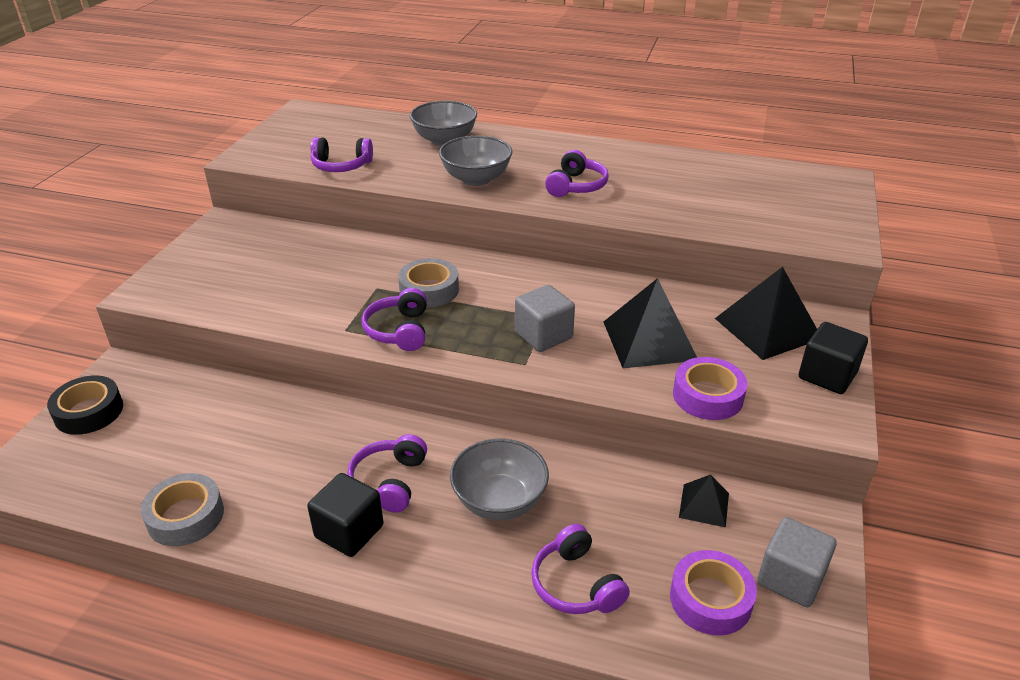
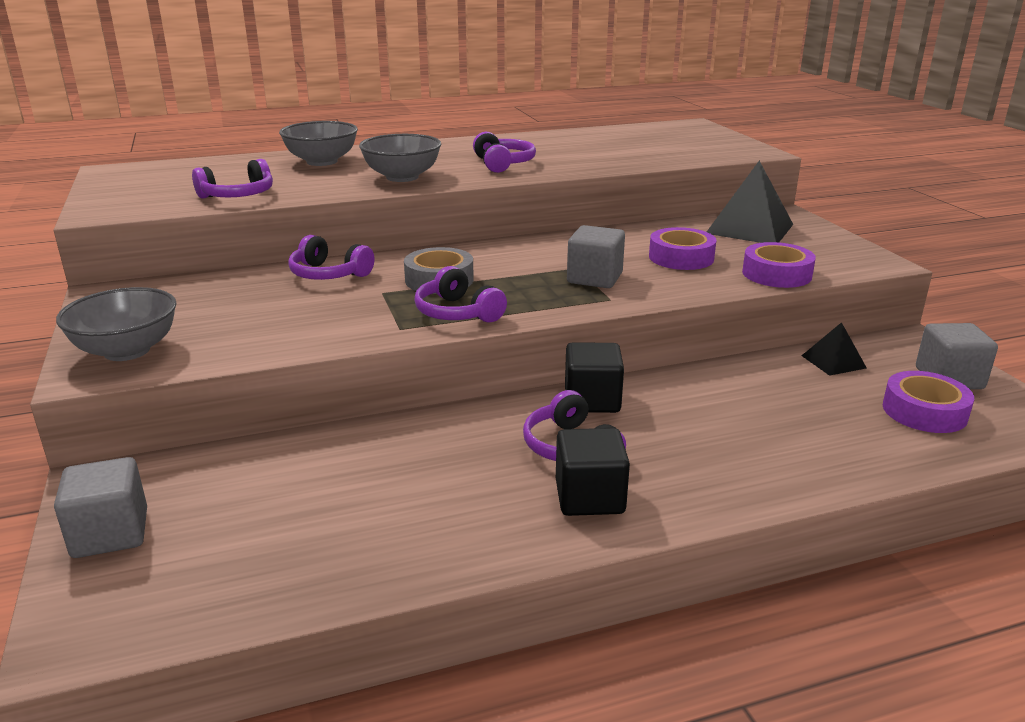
camera: 35 degrees left, 10 degrees down
(89, 412) = (110, 533): black tape -> grey cube
(185, 516) = (393, 565): grey tape -> none
(499, 501) = (686, 420): grey bowl -> grey bowl (127, 351)
(576, 584) = (827, 445): purple headphones -> purple headphones (329, 274)
(649, 340) = (681, 257): black pyramid -> purple tape
(827, 375) = (829, 241): black cube -> black cube (592, 400)

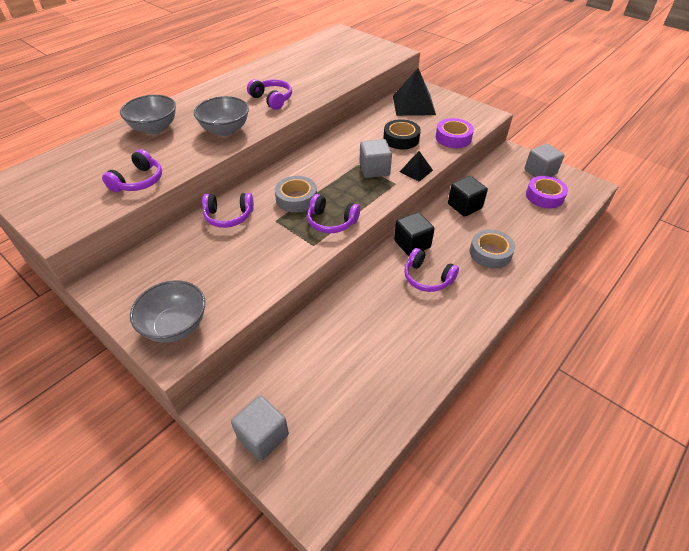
camera: 30 degrees left, 20 degrees up
(589, 497) = (459, 304): black cube -> black cube (464, 206)
(681, 257) = (401, 139): purple tape -> black tape
(724, 452) = (490, 253): none -> grey tape
(833, 361) = (491, 178): black pyramid -> black pyramid (416, 171)

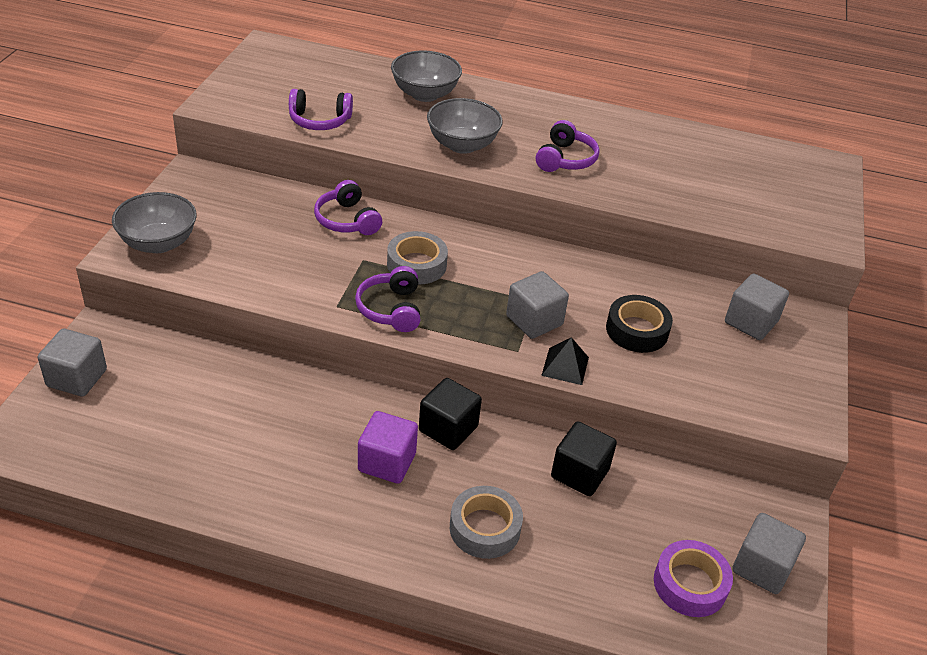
camera: 60 degrees right, 5 degrees down
(413, 105) = (750, 322): black pyramid -> grey cube
(427, 278) = (387, 462): purple headphones -> purple cube
(453, 138) = (693, 391): purple tape -> none

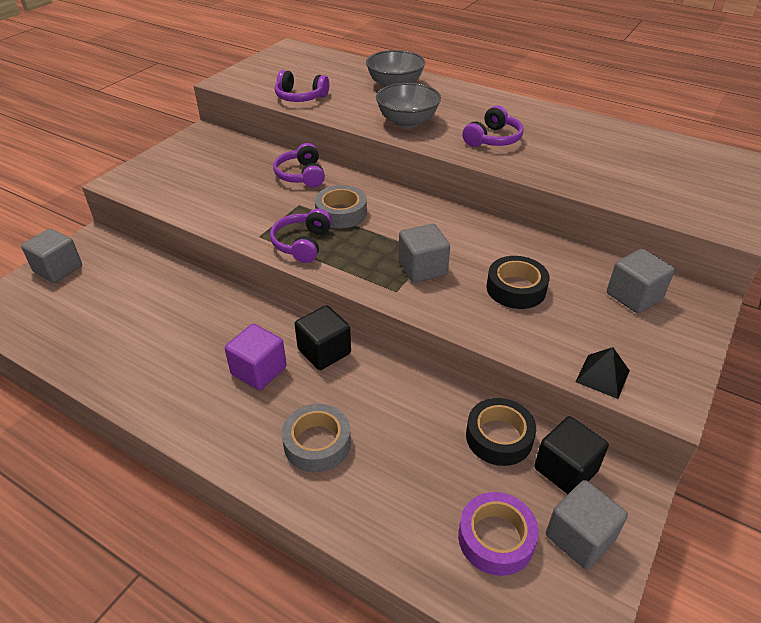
camera: 20 degrees right, 0 degrees up
(158, 243) = (149, 176): grey bowl -> none
(565, 366) = (434, 309): black pyramid -> black pyramid (602, 376)
(580, 473) = (427, 410): black cube -> black cube (565, 469)
(659, 488) = (499, 437): none -> black tape

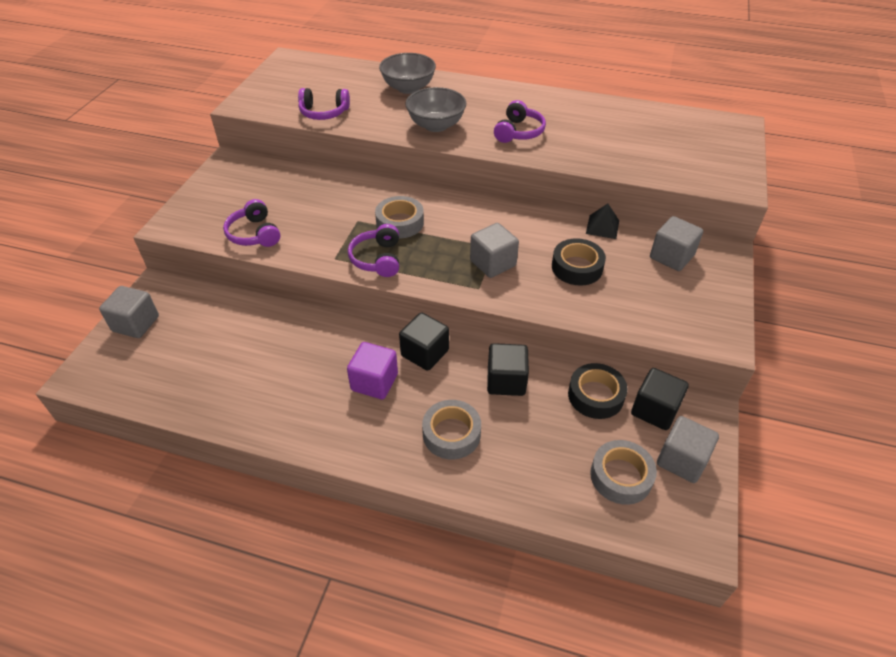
camera: 15 degrees left, 5 degrees up
(301, 175) = (346, 190): purple headphones -> purple headphones (254, 234)
(401, 399) = (506, 381): none -> black cube
(496, 538) = (621, 476): purple tape -> grey tape
(602, 376) = (669, 329): black pyramid -> black pyramid (602, 227)

